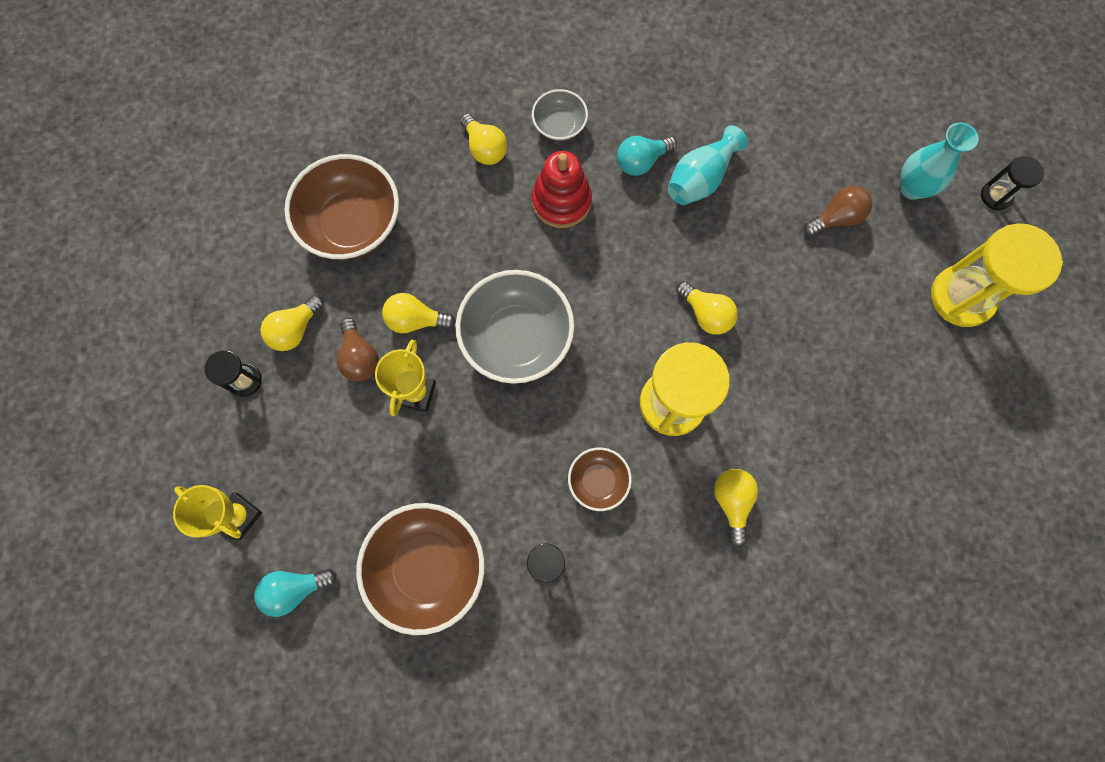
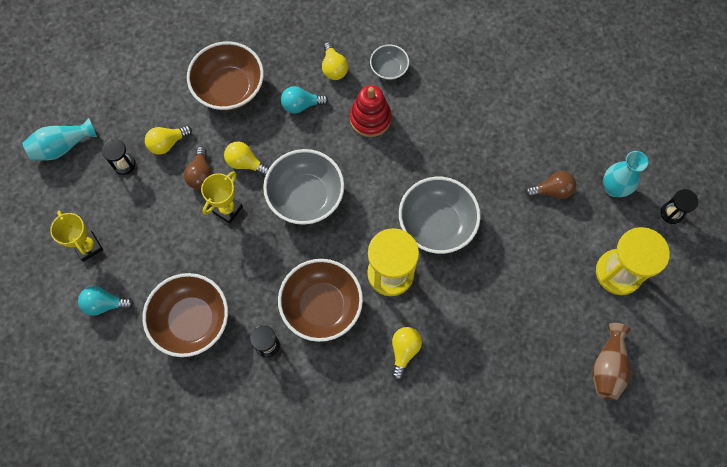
camera: 20 degrees right, 5 degrees down
(598, 481) = (321, 306): brown bowl -> brown bowl, size x1.90
(641, 161) = (434, 110): turquoise light bulb -> turquoise light bulb (301, 105)
(700, 178) = (469, 134): turquoise vase -> turquoise vase (62, 147)
(706, 314) = (436, 224): yellow light bulb -> grey bowl
(998, 426) = (607, 367): none -> brown vase

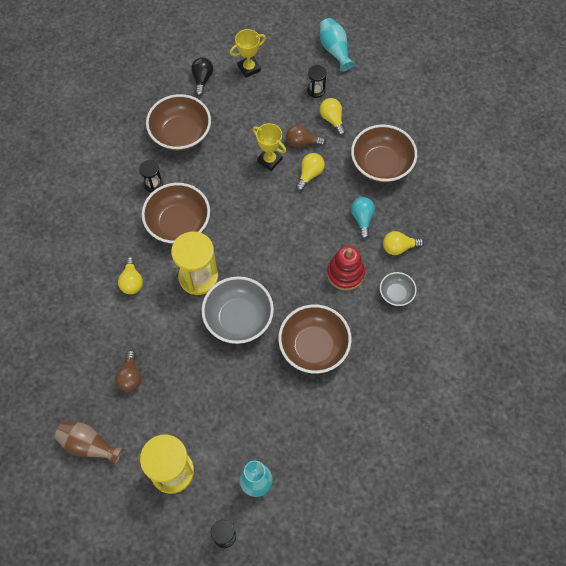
camera: 95 degrees right, 5 degrees down
(105, 304) = (202, 79): turquoise light bulb -> black light bulb
(305, 196) = (275, 217): grey bowl -> none
(404, 351) = (131, 281): yellow light bulb -> yellow light bulb turned 60 degrees clockwise
(459, 144) = (314, 347): none -> brown bowl
(552, 191) = (259, 424): brown light bulb -> brown light bulb (130, 376)

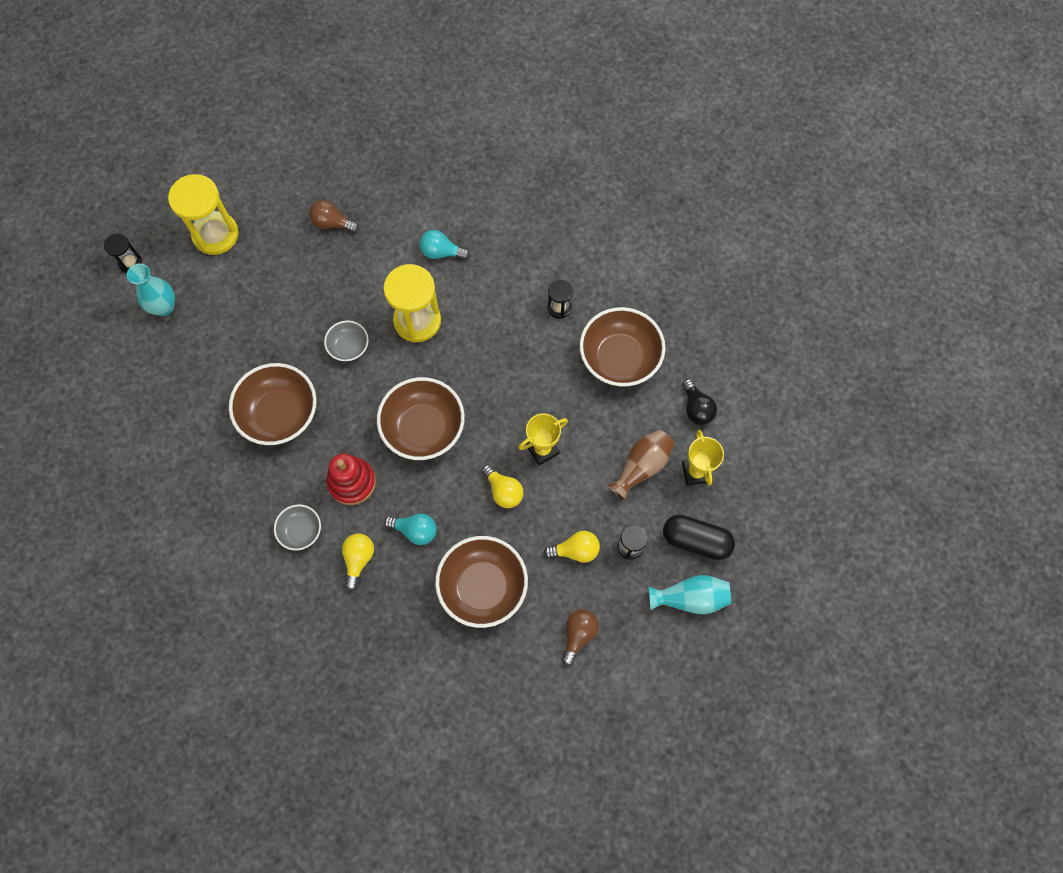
camera: 110 degrees right, 5 degrees up
(89, 445) = (279, 169): brown vase -> brown vase (642, 466)
(131, 281) = (441, 252): yellow light bulb -> turquoise light bulb
(178, 223) = (494, 320): brown bowl -> brown bowl (423, 428)
(202, 79) = (696, 408): black light bulb -> black light bulb turned 45 degrees clockwise
(238, 318) = (349, 347): grey bowl -> grey bowl, size x0.52
(295, 56) = (696, 540): none -> black capsule
(302, 142) = (554, 499): brown light bulb -> brown light bulb (578, 635)

